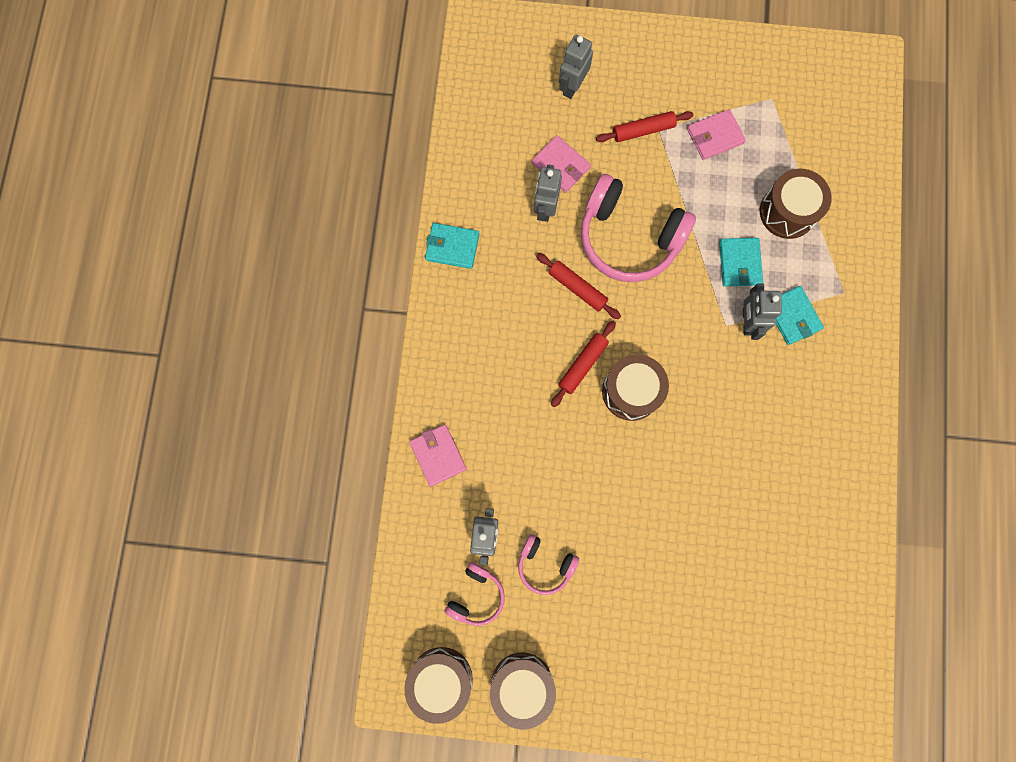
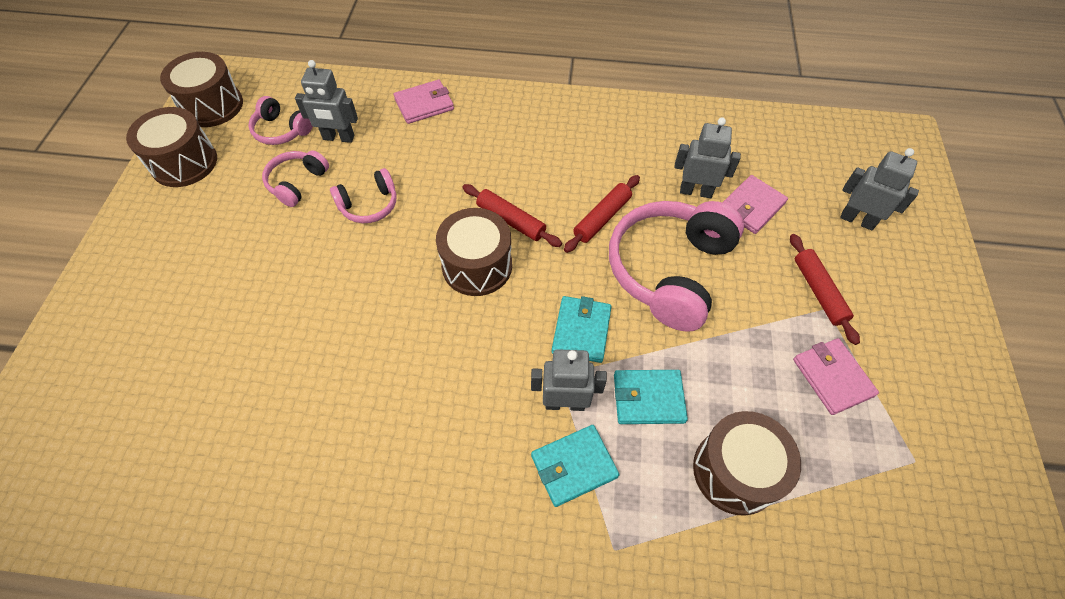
camera: 90 degrees right, 20 degrees down
(452, 247) = (640, 115): turquoise wallet -> turquoise wallet (581, 331)
(569, 492) = (369, 205): none -> pink headphones

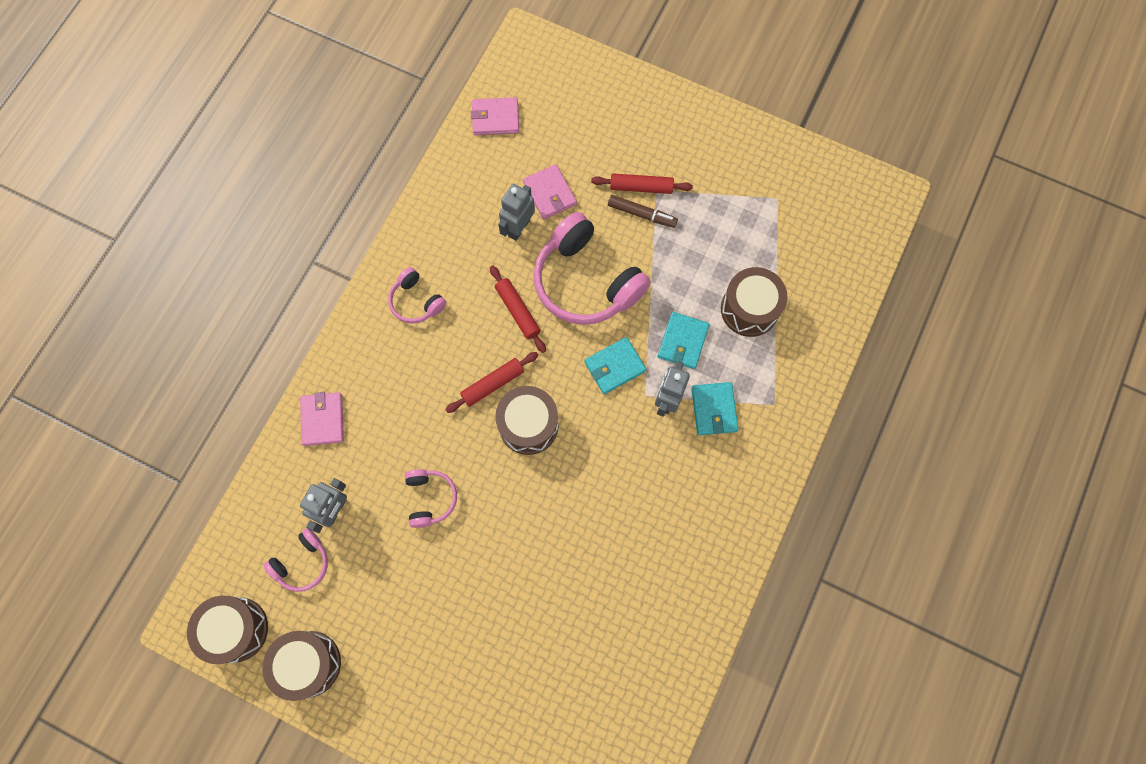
camera: 70 degrees left, 15 degrees up
(297, 183) = (378, 558): pink headphones -> pink headphones (416, 301)
(581, 331) = (615, 366): turquoise wallet -> turquoise wallet turned 60 degrees counterclockwise
(785, 302) = (641, 214): none -> brown marker
(832, 377) = (707, 215): pink wallet -> pink wallet (495, 118)
(857, 220) = (591, 125): grey robot -> none

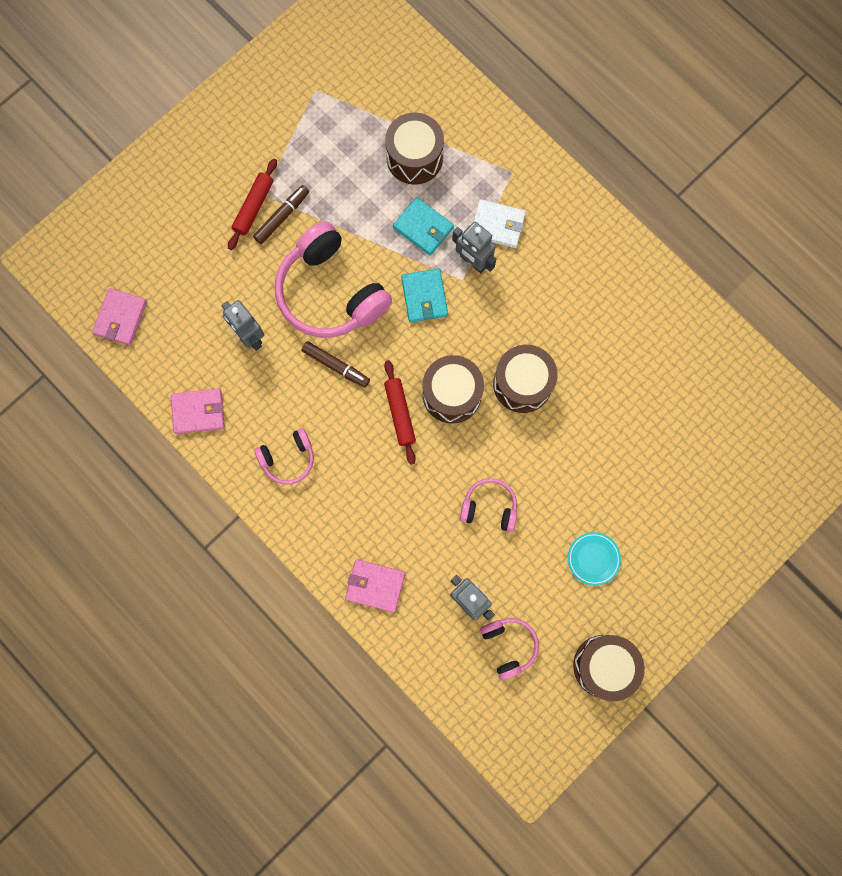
camera: 70 degrees left, 5 degrees up
(236, 629) = (550, 726): brown drum -> brown drum (522, 384)
(411, 617) = (593, 559): none -> turquoise plate
(518, 311) = (335, 366): red rolling pin -> brown marker
(550, 193) = (225, 294): pink wallet -> pink wallet (198, 412)
(586, 281) = (330, 292): pink headphones -> pink headphones turned 75 degrees clockwise
(714, 409) = (497, 225): turquoise wallet -> white wallet

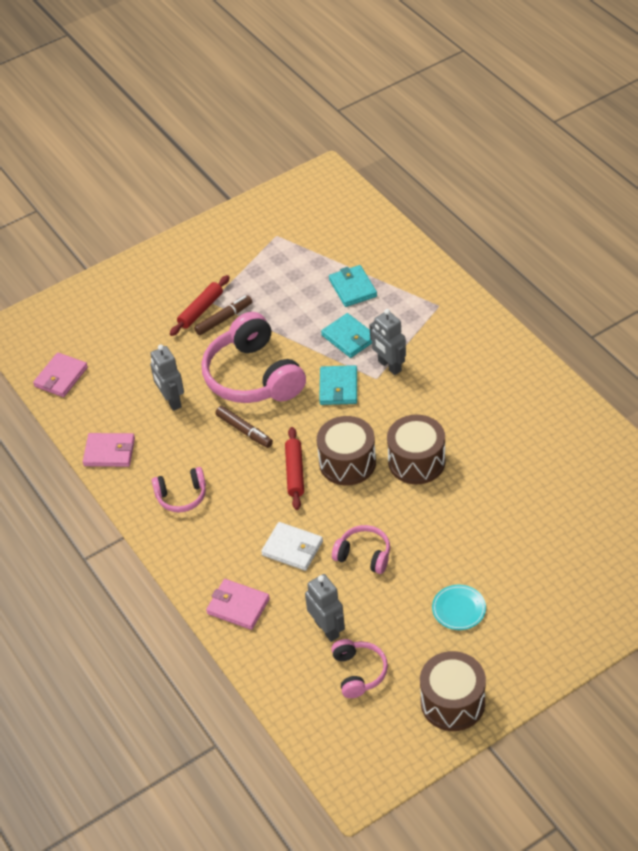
camera: 15 degrees right, 30 degrees down
(414, 157) = (352, 288): brown drum -> turquoise wallet
(497, 225) = (417, 342): white wallet -> white wallet (292, 548)

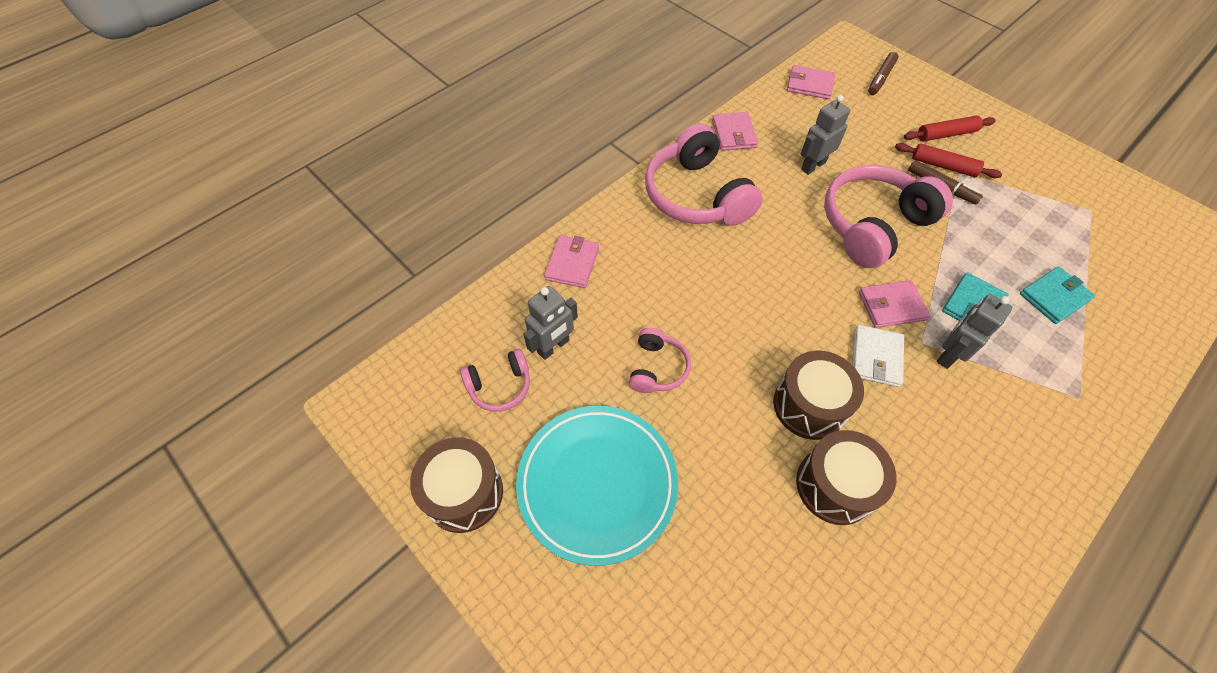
camera: 75 degrees right, 10 degrees up
(181, 496) = (696, 195): pink headphones -> pink headphones, size x2.00
(244, 430) = (796, 230): brown marker -> brown marker (881, 78)
(292, 548) = (652, 298): white wallet -> white wallet (876, 357)
(295, 472) = (754, 284): red rolling pin -> red rolling pin (946, 134)
(338, 387) = (891, 306): turquoise wallet -> pink wallet
(347, 463) = (784, 332): brown drum -> brown drum (835, 486)
(459, 609) = (597, 484): turquoise plate -> turquoise plate, size x2.37

